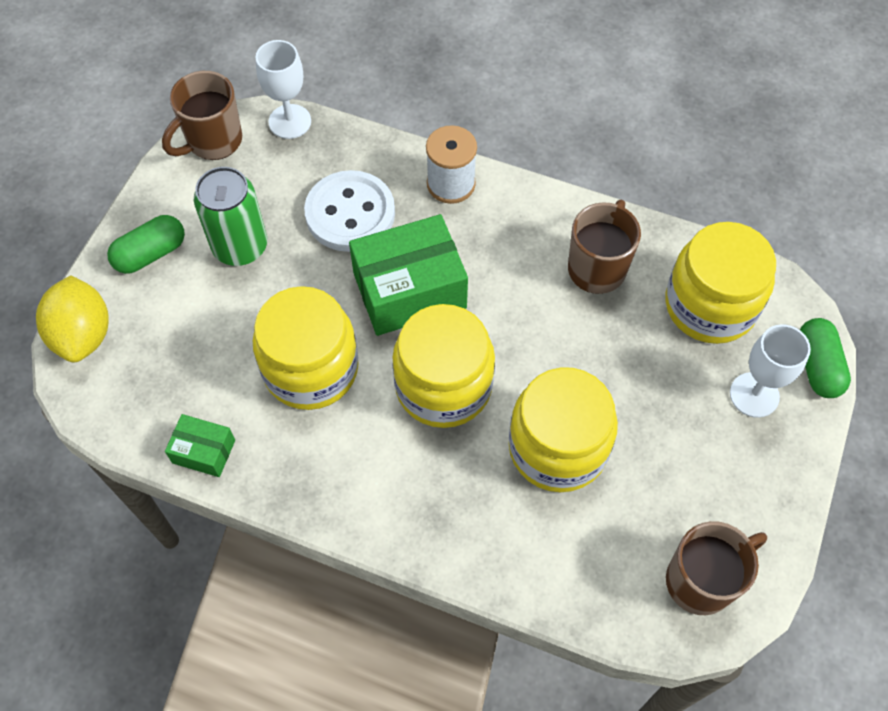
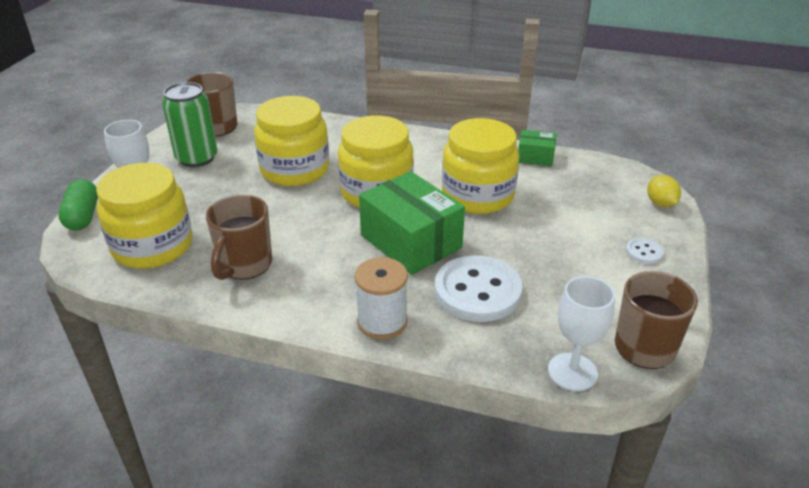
camera: 175 degrees right, 25 degrees down
(83, 334) = (660, 203): yellow lemon -> yellow lemon, size x0.58
(150, 253) = (644, 252): green capsule -> white button
(240, 246) = (569, 261): green can -> green can (197, 158)
(409, 290) = (411, 241): green box -> green box turned 75 degrees clockwise

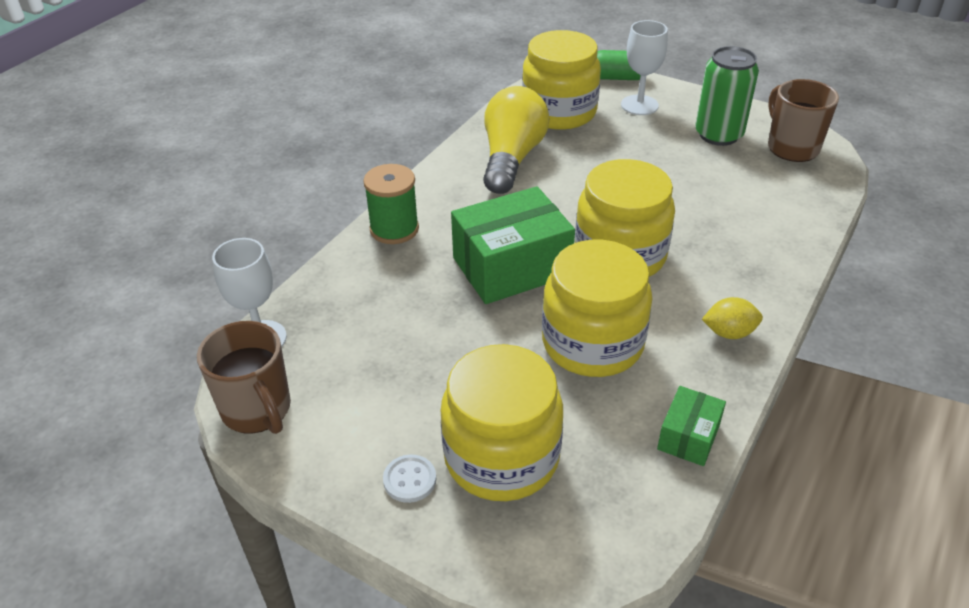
camera: 105 degrees right, 5 degrees up
(244, 265) = (511, 158): brown mug -> yellow light bulb
(295, 170) = (683, 198): yellow jar -> yellow jar (501, 457)
(382, 322) = (394, 229): white spool -> green spool
(477, 291) = (406, 300): white button -> none
(660, 203) = (518, 558): yellow lemon -> yellow lemon (729, 333)

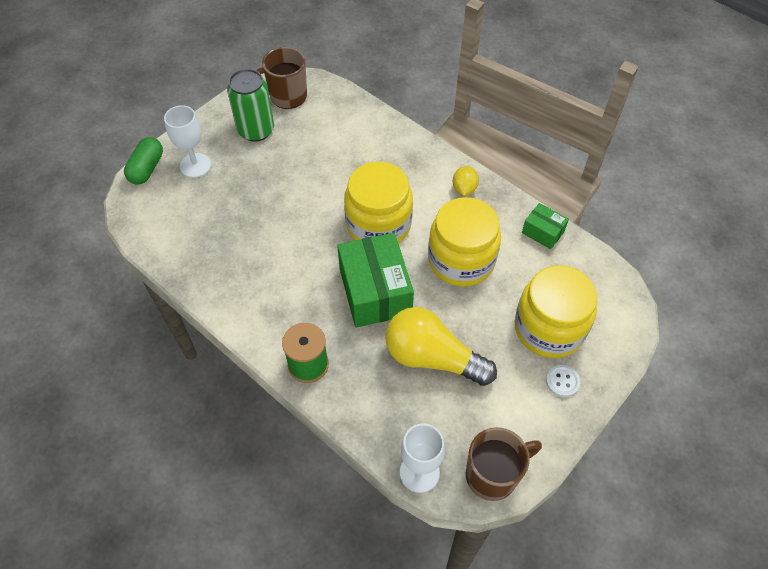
camera: 80 degrees left, 15 degrees up
(511, 158) = (238, 266): yellow light bulb -> yellow light bulb (432, 357)
(559, 112) = (182, 220): yellow jar -> none

